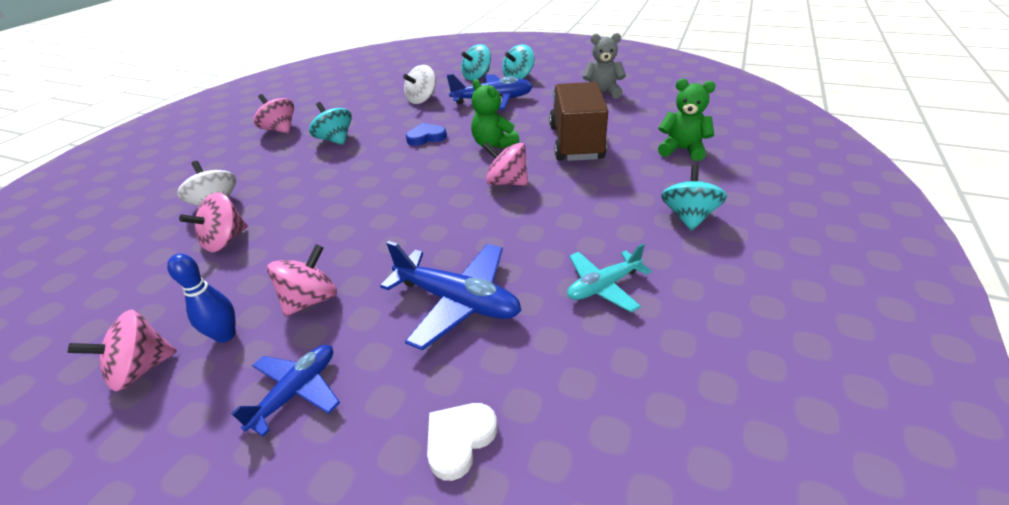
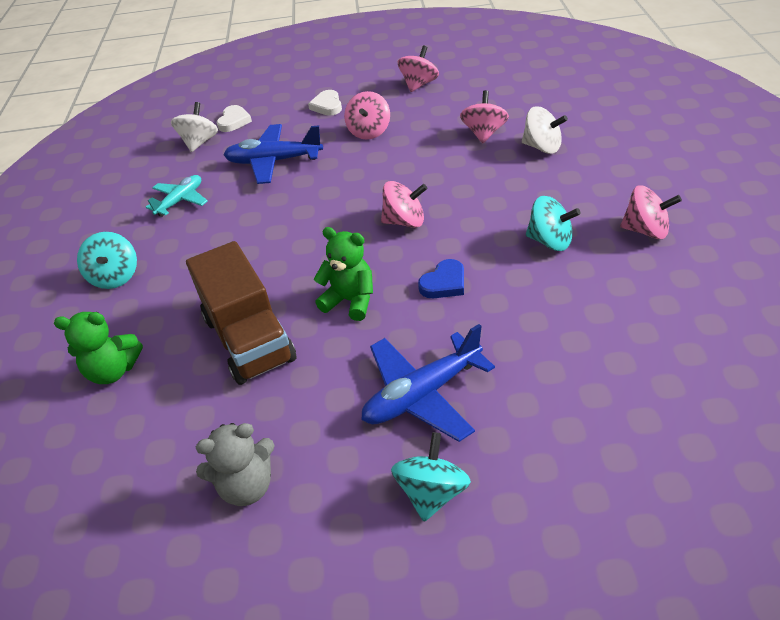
camera: 155 degrees right, 5 degrees up
(225, 335) = (396, 105): blue bowling pin -> none
(296, 392) = (327, 106): blue plane -> white heart
(422, 99) = (538, 356): white spinning top -> white spinning top (199, 142)
(477, 77) = (516, 465): turquoise spinning top -> none
(507, 182) = (299, 255): pink spinning top -> pink spinning top (405, 221)

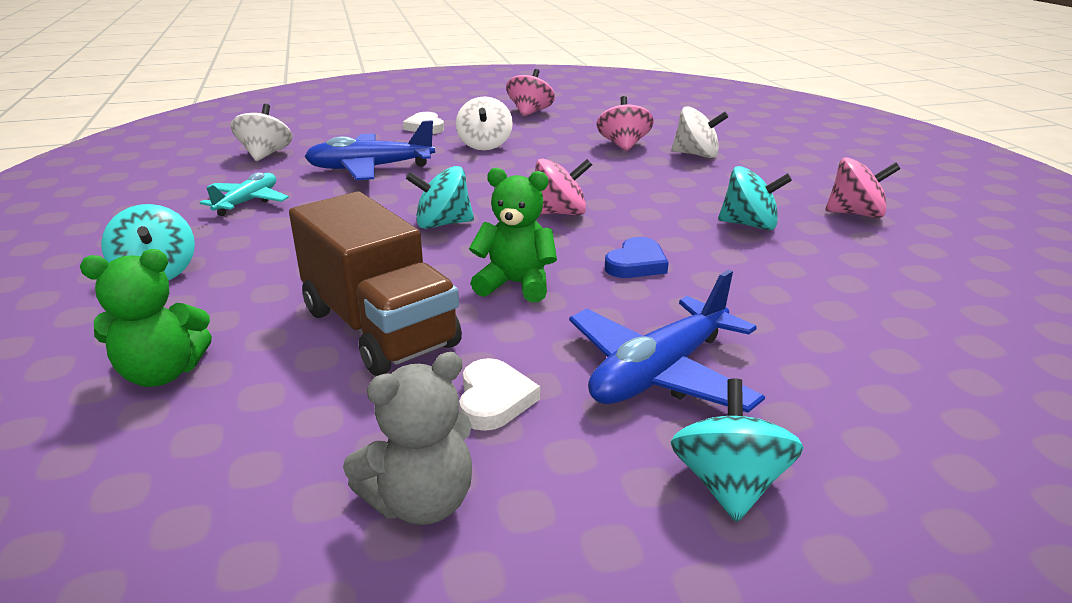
camera: 15 degrees left, 15 degrees down
(234, 121) = (308, 138): white heart -> white heart (494, 399)
(314, 231) = (442, 224): none -> turquoise spinning top
(369, 132) = (484, 145): pink spinning top -> white spinning top

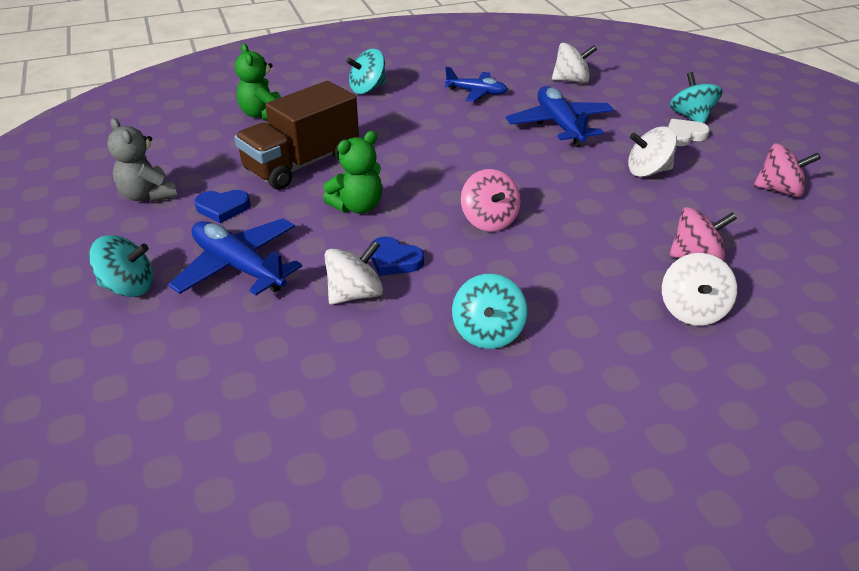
camera: 85 degrees right, 10 degrees up
(247, 202) = (476, 92): turquoise plane -> blue plane
(442, 224) = (454, 169): turquoise spinning top -> turquoise spinning top (691, 117)
(494, 399) = (223, 208): white heart -> blue heart
(516, 284) = (357, 207): green teddy bear -> green teddy bear turned 45 degrees clockwise
(705, 287) = (355, 294): none -> white spinning top
(855, 214) = (539, 423): pink spinning top -> none

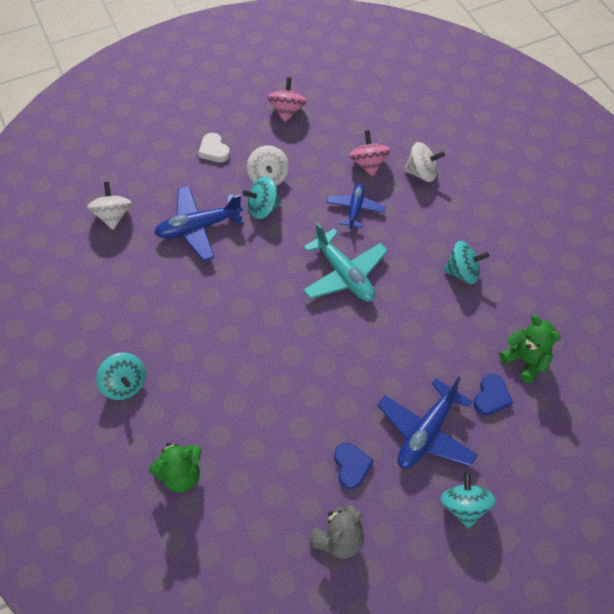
camera: 95 degrees left, 20 degrees up
(302, 164) = (275, 417): brown truck -> none
(355, 294) = (441, 349): white spinning top -> none
(357, 207) = (337, 363): green teddy bear -> green teddy bear (525, 360)
(394, 260) = (400, 330): blue heart -> blue heart (491, 397)
(476, 92) = (135, 289): blue plane -> blue plane (355, 209)
(489, 220) = (344, 274): pink spinning top -> turquoise plane
(691, 117) = (183, 142): turquoise spinning top -> turquoise spinning top (263, 208)

